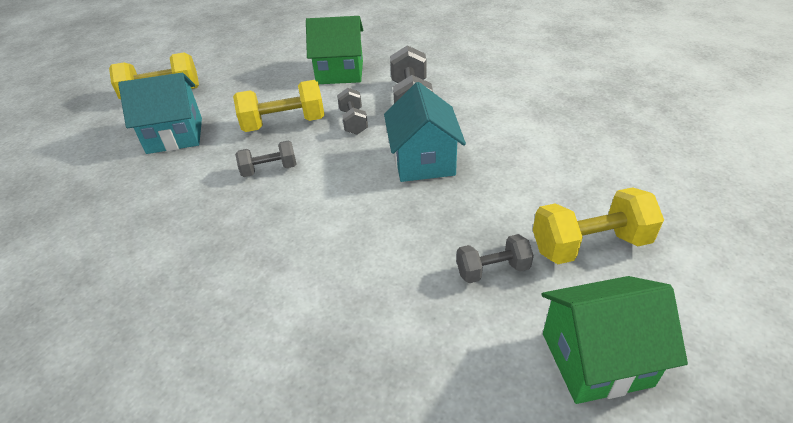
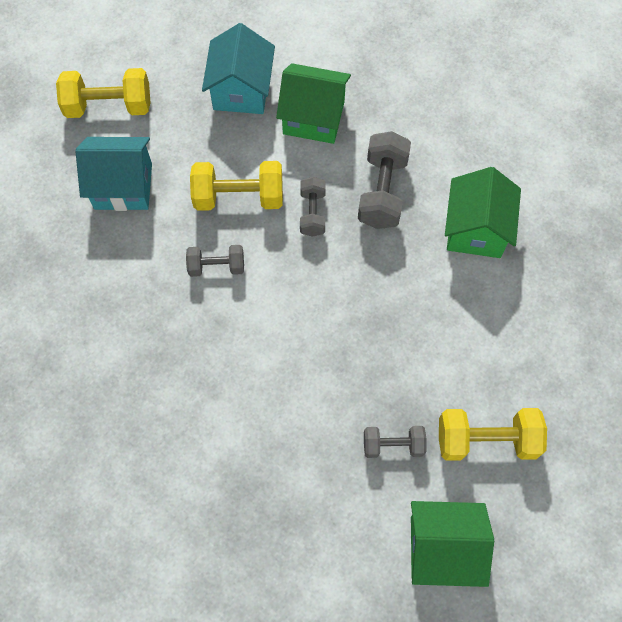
camera: 10 degrees right, 25 degrees up
(423, 161) = (370, 294): turquoise house -> turquoise house (241, 90)
(501, 106) = (476, 229): none -> green house

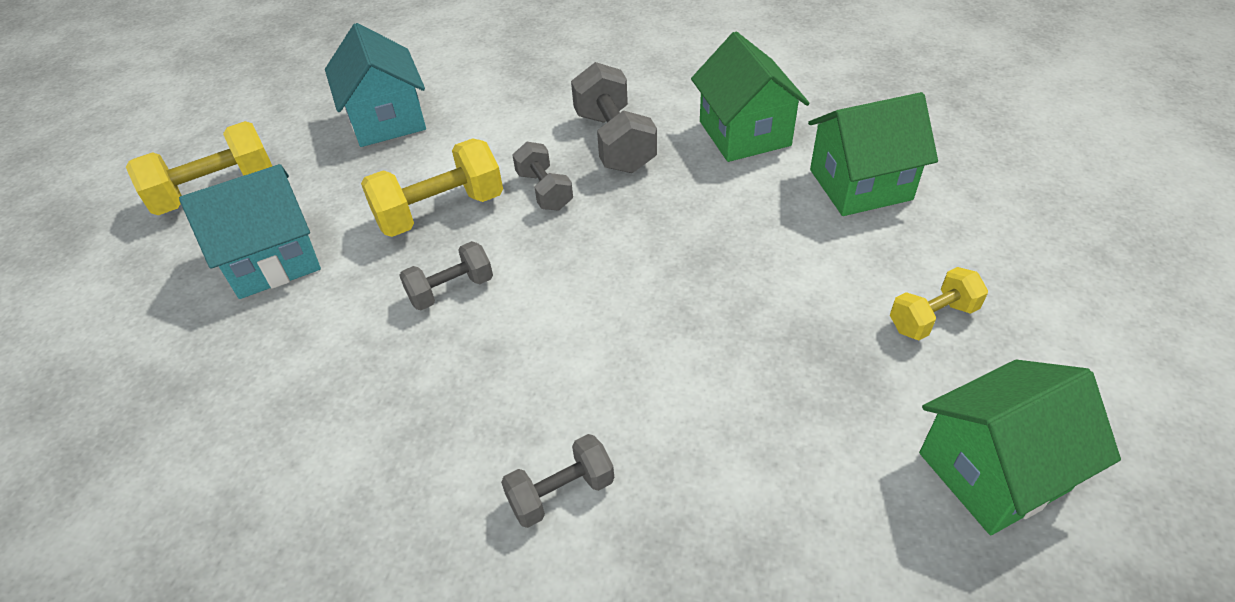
camera: 25 degrees left, 20 degrees down
(313, 117) = (489, 112): green house -> green house (860, 184)
(393, 445) = (825, 379): grey dumbbell -> grey dumbbell (561, 492)
(486, 440) = (932, 318): yellow dumbbell -> yellow dumbbell, size x0.61

